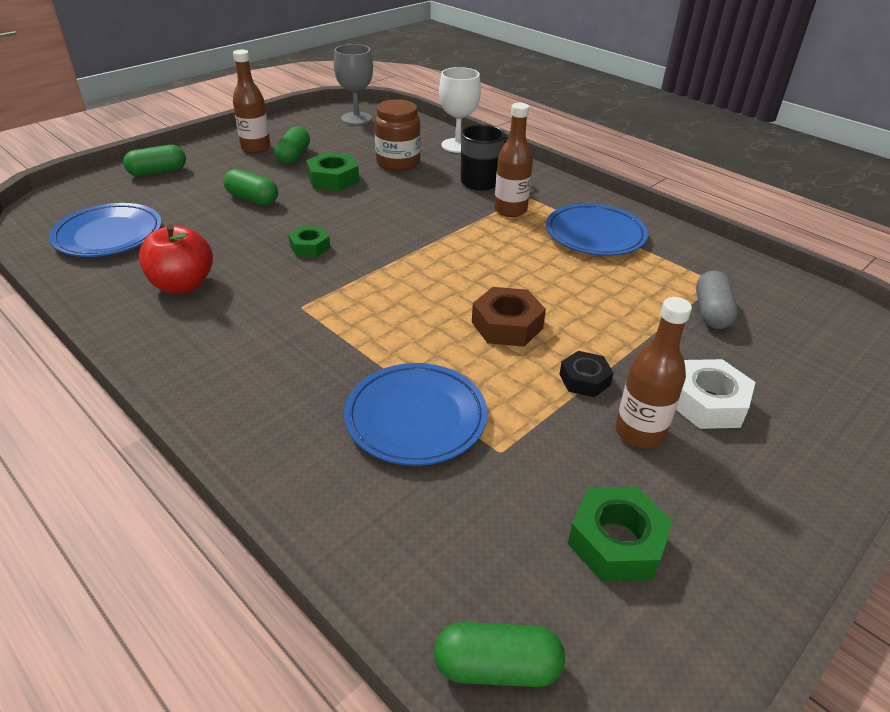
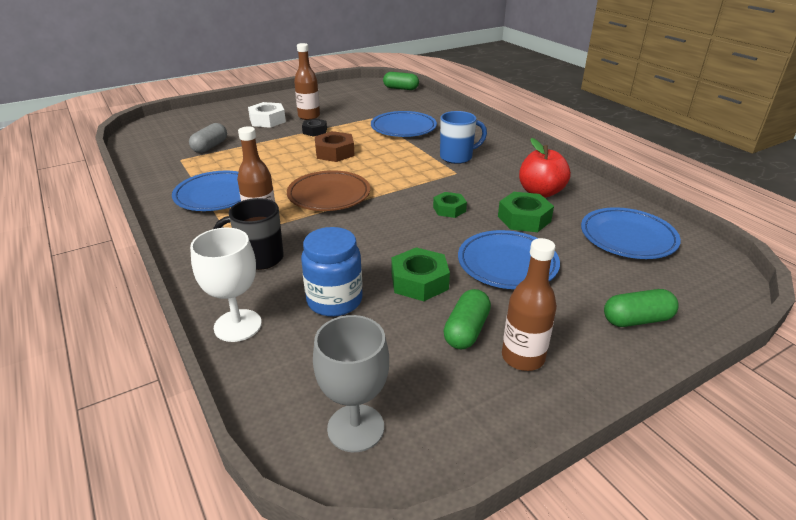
camera: 165 degrees left, 5 degrees down
(252, 199) = (507, 264): green capsule -> blue plate
(299, 341) = (457, 157): none -> blue mug
(398, 163) = (334, 300): brown jar -> blue jar
(463, 249) = (329, 195): none -> brown plate
(616, 542) = (347, 99): green nut -> green nut (524, 219)

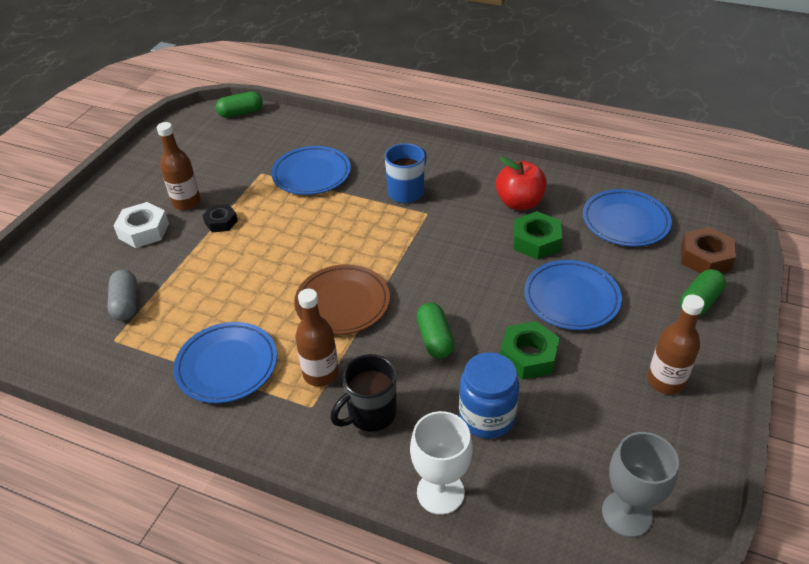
camera: 35 degrees left, 10 degrees up
(334, 152) = (281, 243): brown nut -> brown nut (705, 257)
(449, 209) = (468, 262): green nut -> none
(466, 330) = (608, 382): green capsule -> green capsule (435, 339)

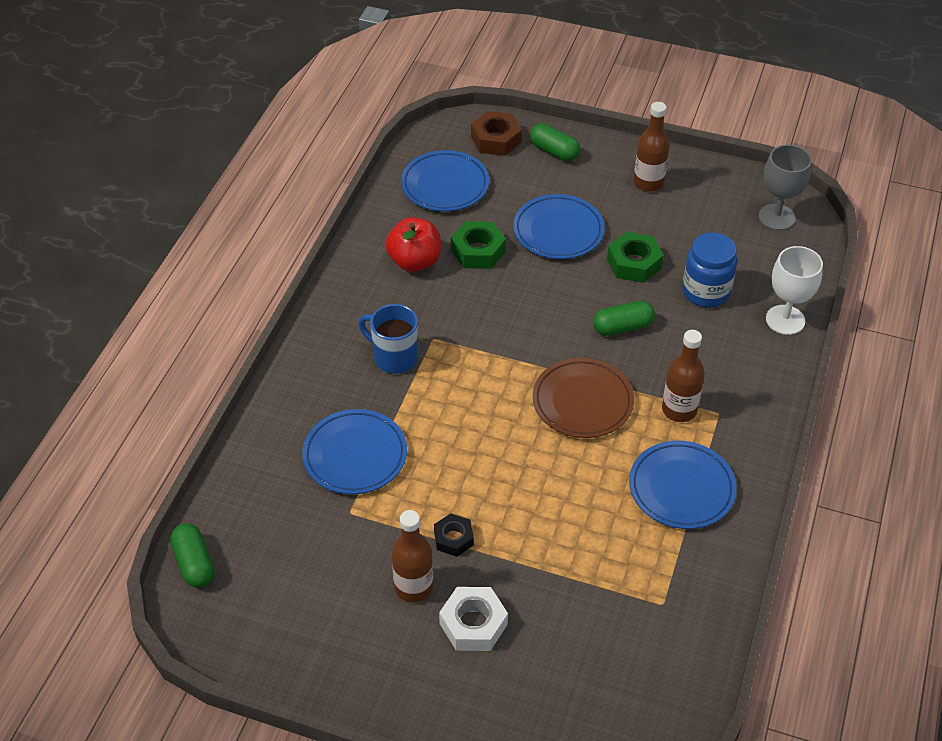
camera: 95 degrees left, 5 degrees up
(126, 303) = (606, 607): grey capsule -> none
(370, 414) = (718, 369): black mug -> none

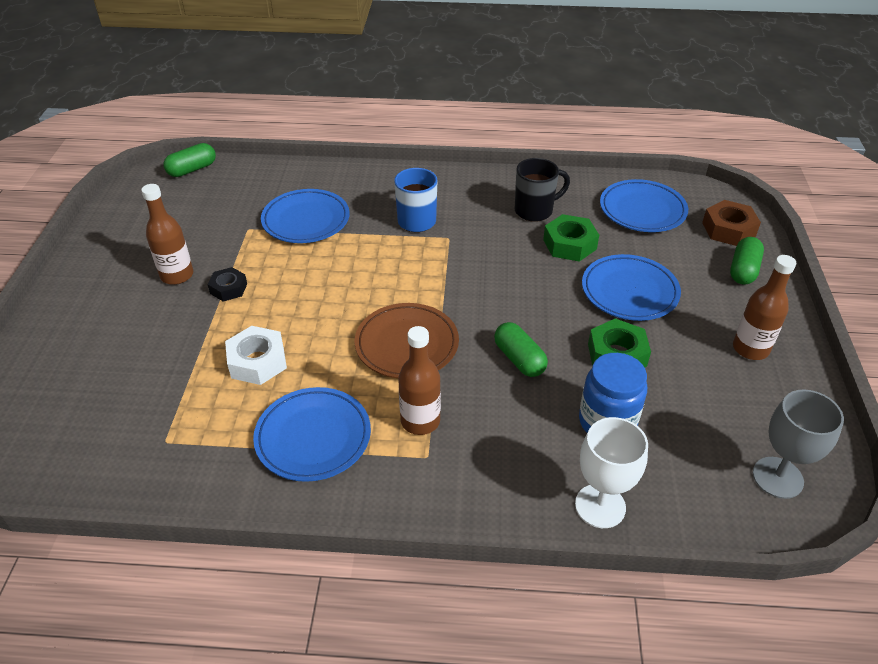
camera: 75 degrees right, 5 degrees down
(415, 261) = (535, 211): red apple -> black mug
(473, 624) = (140, 315): white nut -> white nut (257, 362)

